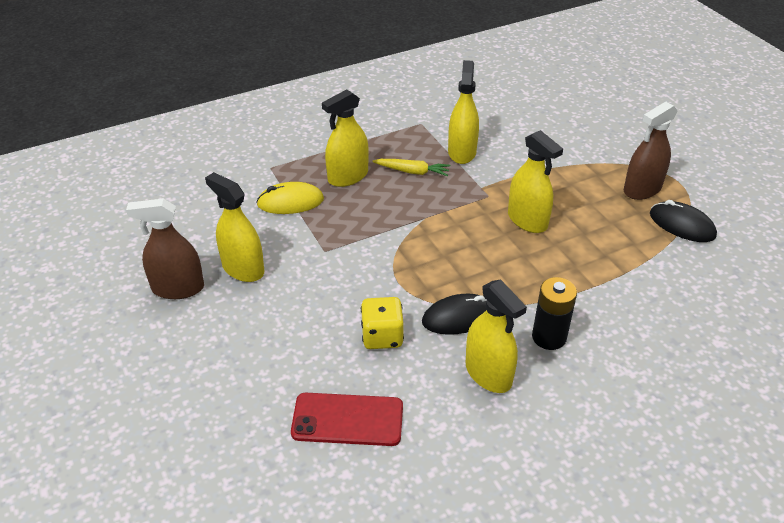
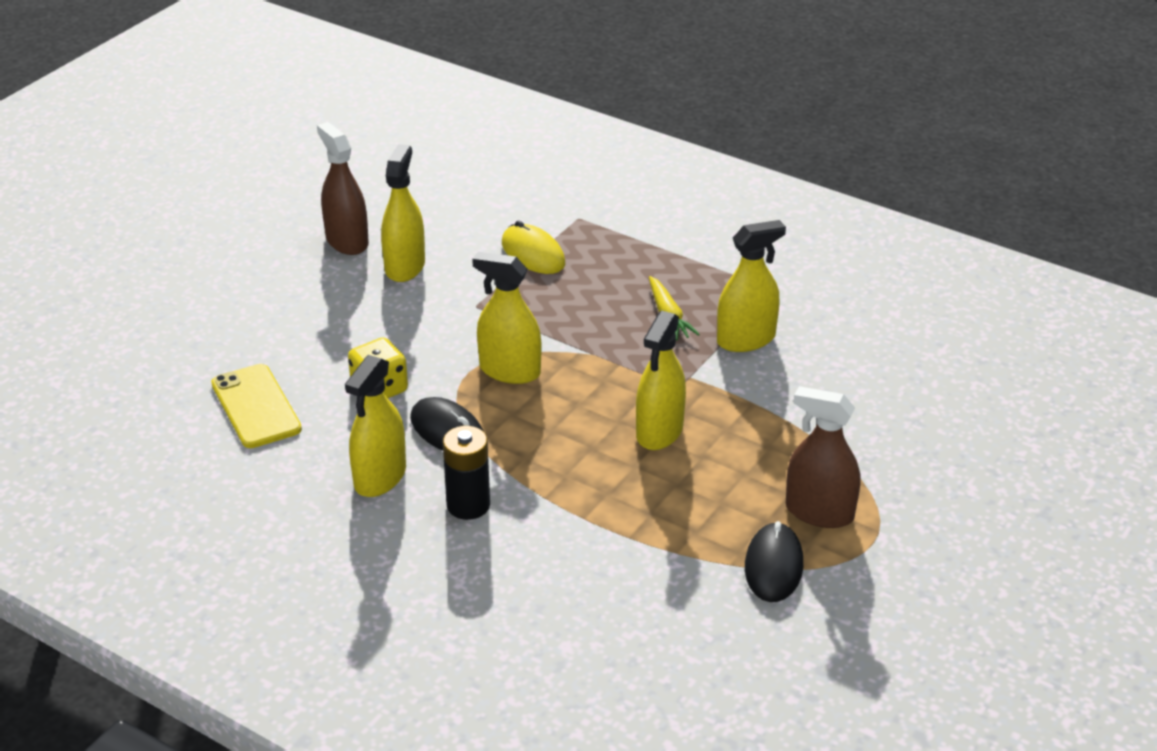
camera: 60 degrees right, 5 degrees down
(347, 419) = (256, 406): red phone -> yellow phone
(348, 176) = (613, 274): yellow spray bottle -> yellow spray bottle (510, 371)

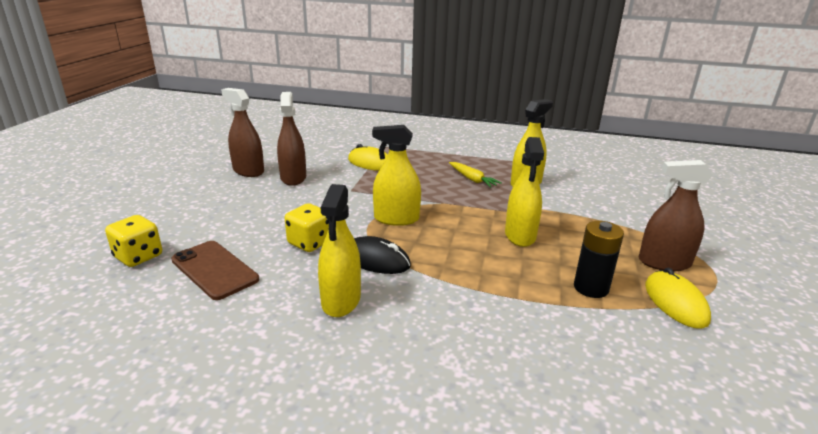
camera: 20 degrees left, 10 degrees down
(176, 370) = (138, 256): none -> yellow dice
(256, 406) = (214, 269): yellow phone -> brown phone
(405, 266) = (293, 178): yellow spray bottle -> brown spray bottle
(468, 505) = (424, 306): black battery -> black battery (591, 288)
(773, 566) = (675, 302): black mouse -> yellow mouse

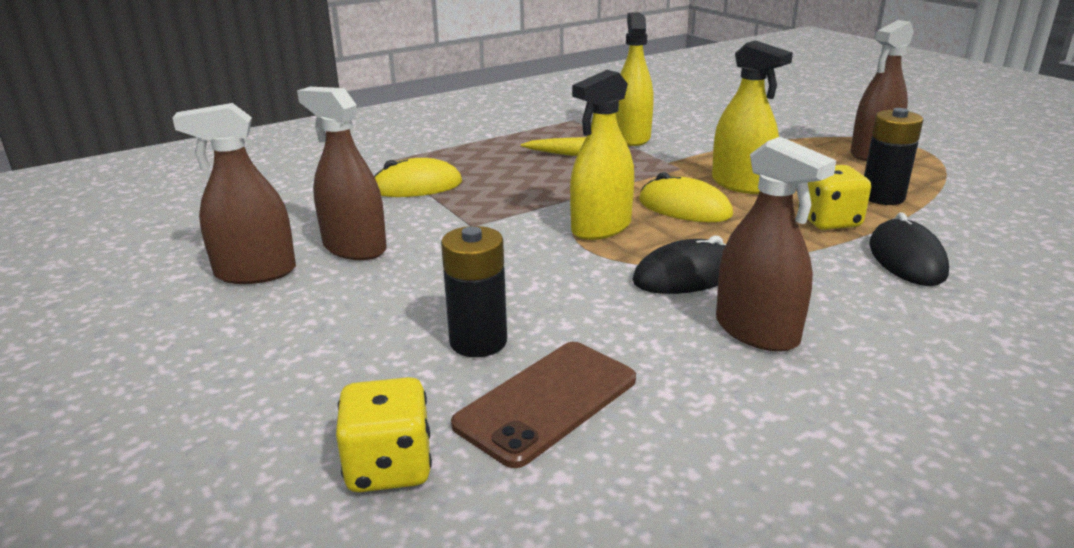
camera: 45 degrees left, 0 degrees up
(214, 269) = (546, 401): brown phone -> brown phone turned 45 degrees counterclockwise
(247, 235) = (478, 341): none -> black battery
(310, 243) = (577, 302): yellow dice -> yellow dice (829, 221)
(341, 300) = (756, 331): yellow spray bottle -> brown spray bottle
(505, 324) = (906, 259): none -> black mouse
(675, 302) = (943, 177): yellow mouse -> yellow mouse (684, 208)

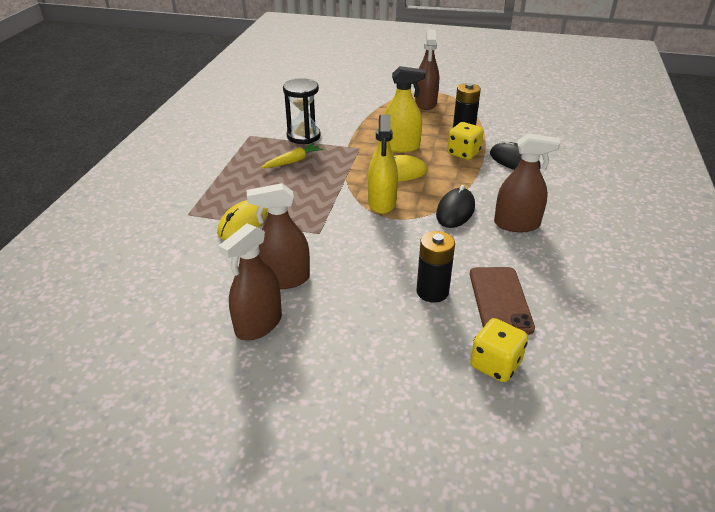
camera: 45 degrees left, 10 degrees up
(632, 137) = (303, 136): yellow spray bottle -> black hourglass

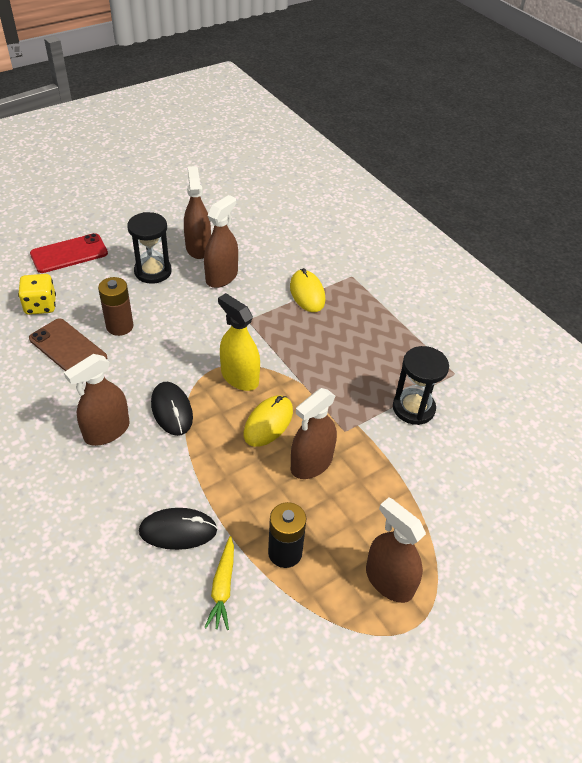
camera: 130 degrees right, 10 degrees up
(293, 161) = (370, 370): yellow carrot -> yellow carrot (223, 587)
(338, 328) = (153, 271): none -> black hourglass
(400, 147) = (311, 463): yellow spray bottle -> brown spray bottle
(404, 419) = (69, 254): none -> red phone
(432, 292) = (120, 326): black battery -> brown battery
(463, 153) = (241, 502): yellow dice -> none

